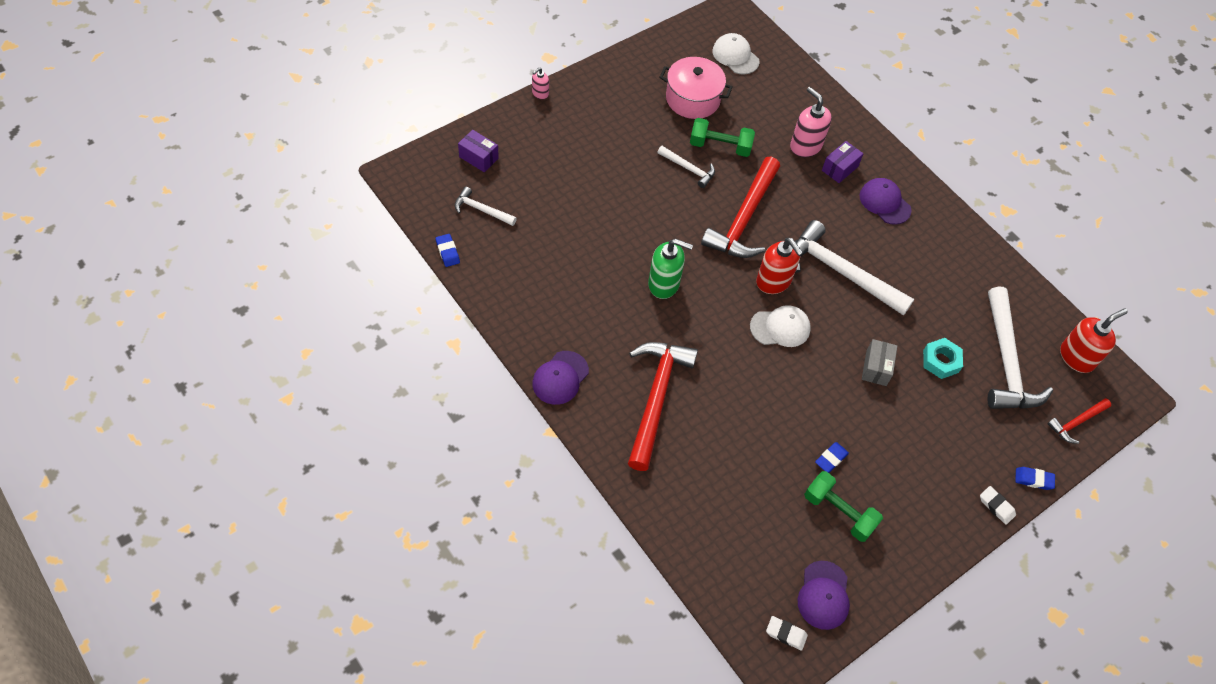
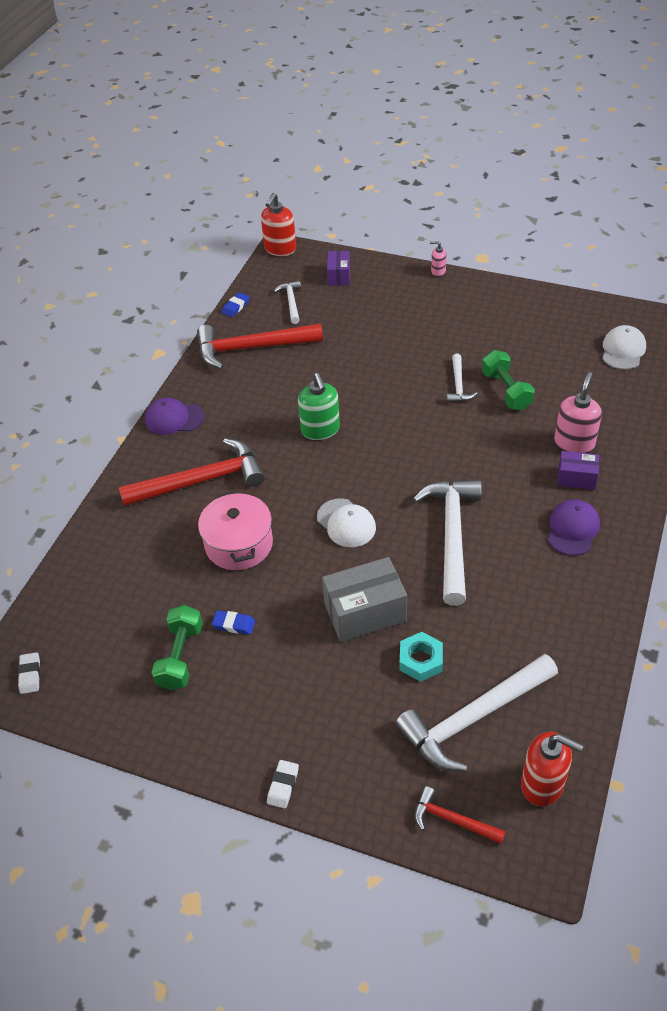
camera: 65 degrees right, 10 degrees down
(692, 99) = (539, 350): pink pot -> pink pot (239, 544)
(744, 219) = (442, 443): red hammer -> red hammer (251, 348)
(773, 281) = (393, 495): red soap dispenser -> red soap dispenser (280, 249)
(823, 595) = (86, 685): purple cap -> none
(876, 368) = (365, 612): grey box -> grey box, size x1.73
(1033, 479) = (343, 807): blue eraser -> none

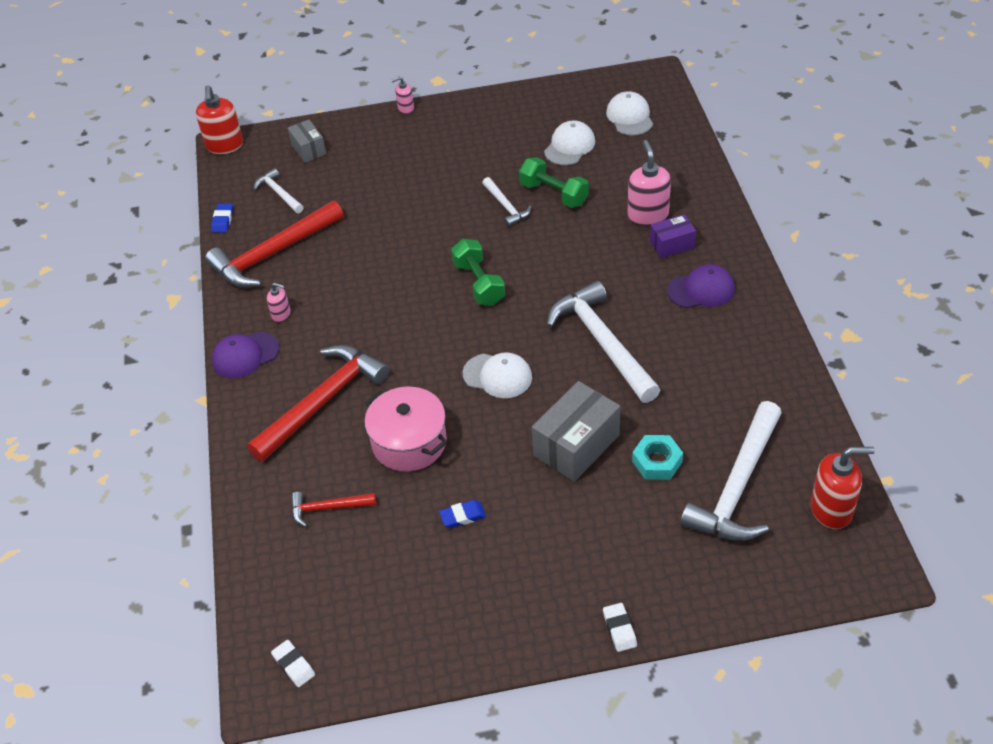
camera: 30 degrees left, 0 degrees up
(180, 657) = (434, 570): green dumbbell -> green dumbbell (479, 283)
(222, 398) = (281, 314): none -> pink soap dispenser
(320, 430) = (406, 302): green soap dispenser -> none
(339, 276) = (308, 149): purple box -> grey box
(452, 820) = (783, 577): red hammer -> red hammer (328, 508)
(550, 355) = (569, 146): none -> white cap
(572, 529) = (701, 290): purple cap -> purple cap turned 90 degrees clockwise

